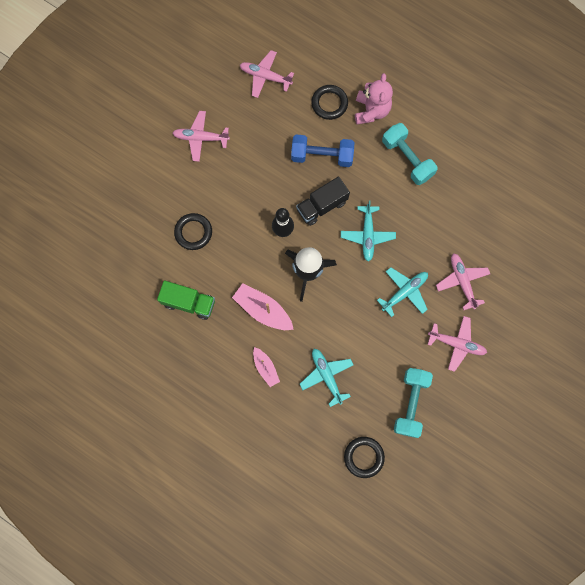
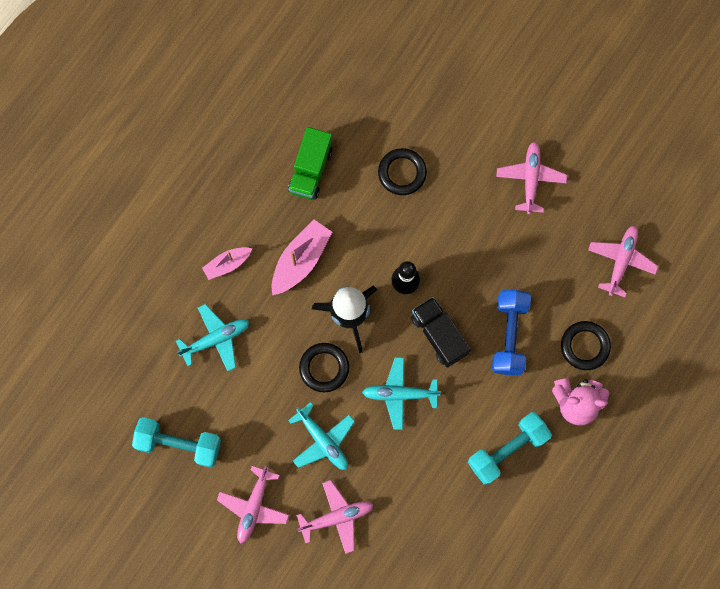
camera: 90 degrees right, 0 degrees up
(363, 457) = (114, 383): black ring -> black ring (324, 368)

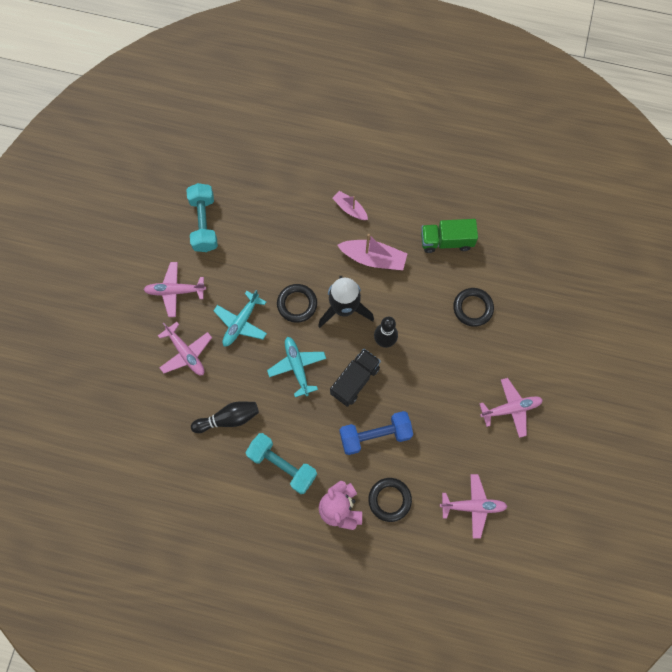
camera: 70 degrees right, 5 degrees down
(216, 339) = (290, 221): turquoise plane -> none
(433, 492) = (228, 419): none -> black bowling pin

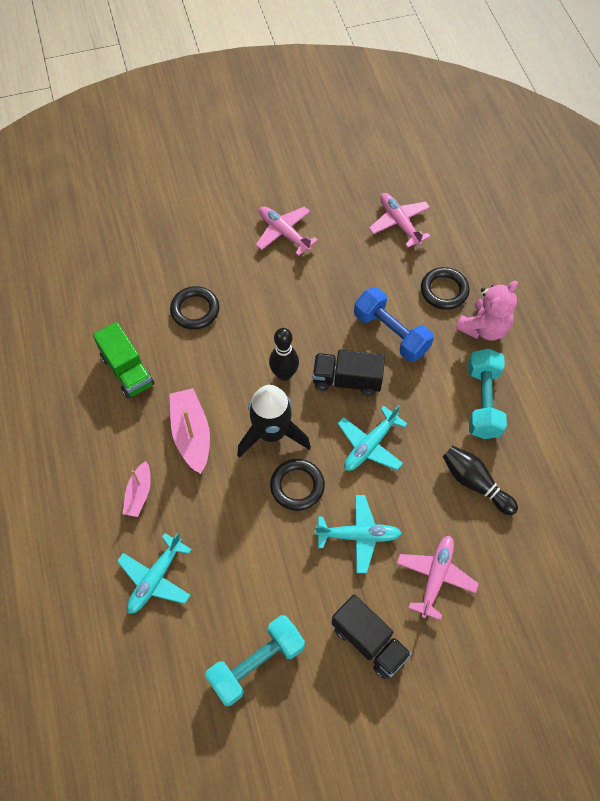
camera: 120 degrees left, 10 degrees down
(175, 291) = (369, 642): pink plane -> black truck
(288, 193) = (155, 579): none -> turquoise plane

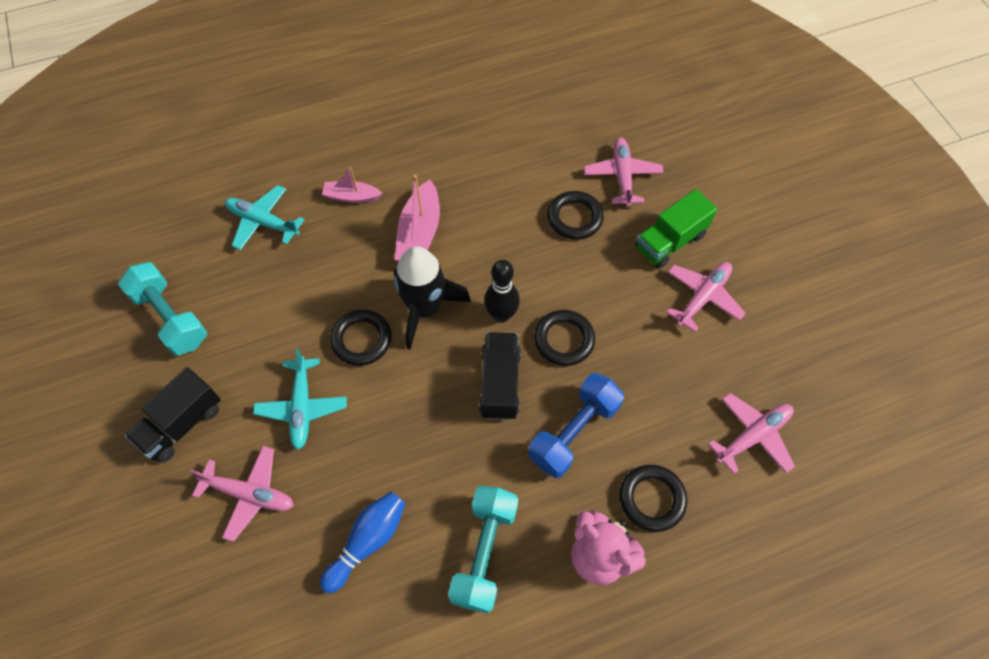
camera: 85 degrees right, 0 degrees up
(127, 370) = (490, 167): green truck -> green truck (670, 241)
(157, 269) = (622, 176): none -> pink plane
(191, 434) = (419, 233): pink boat -> pink boat turned 120 degrees clockwise
(312, 331) = (564, 340): none -> black ring
(370, 445) = (414, 414): turquoise plane -> none
(475, 483) = (368, 541): black bowling pin -> blue bowling pin
(483, 402) = (484, 552): turquoise dumbbell -> turquoise dumbbell turned 75 degrees counterclockwise

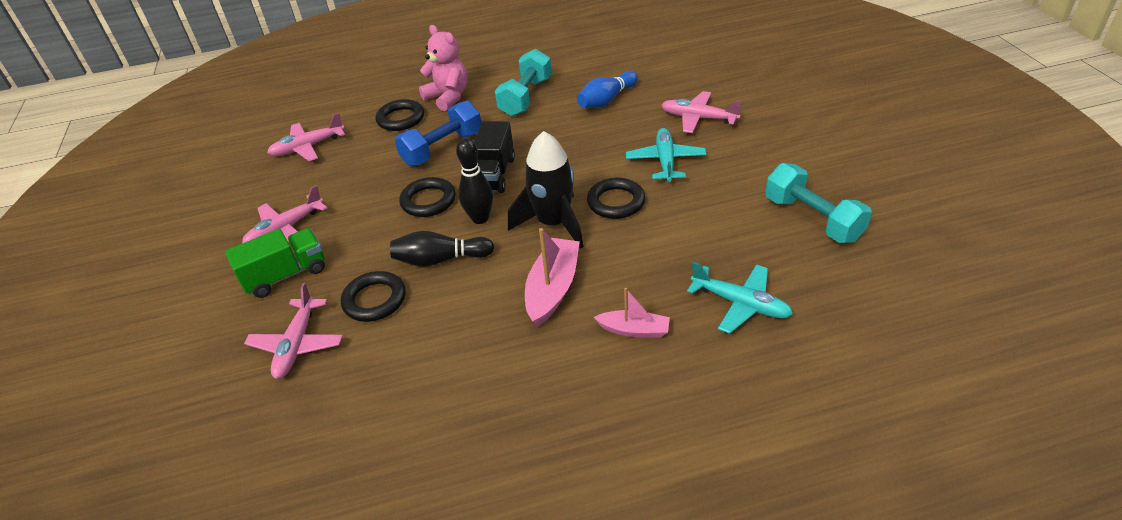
camera: 170 degrees left, 20 degrees down
(182, 424) = (768, 151): black truck -> none
(528, 262) = (440, 259): none -> black bowling pin

